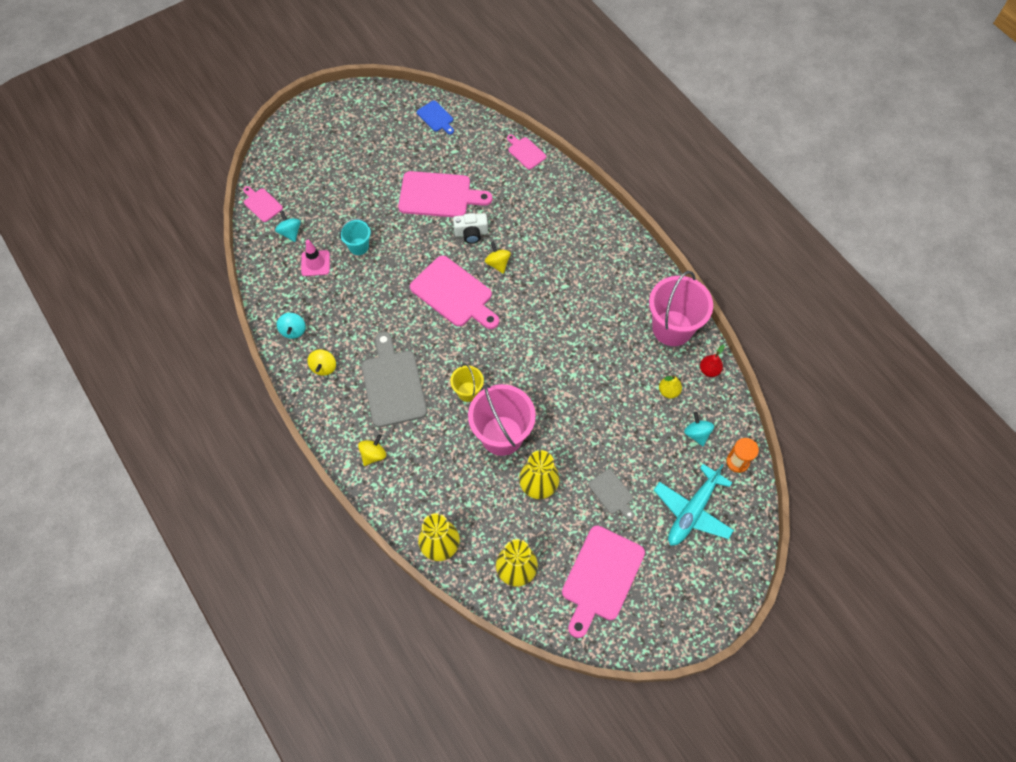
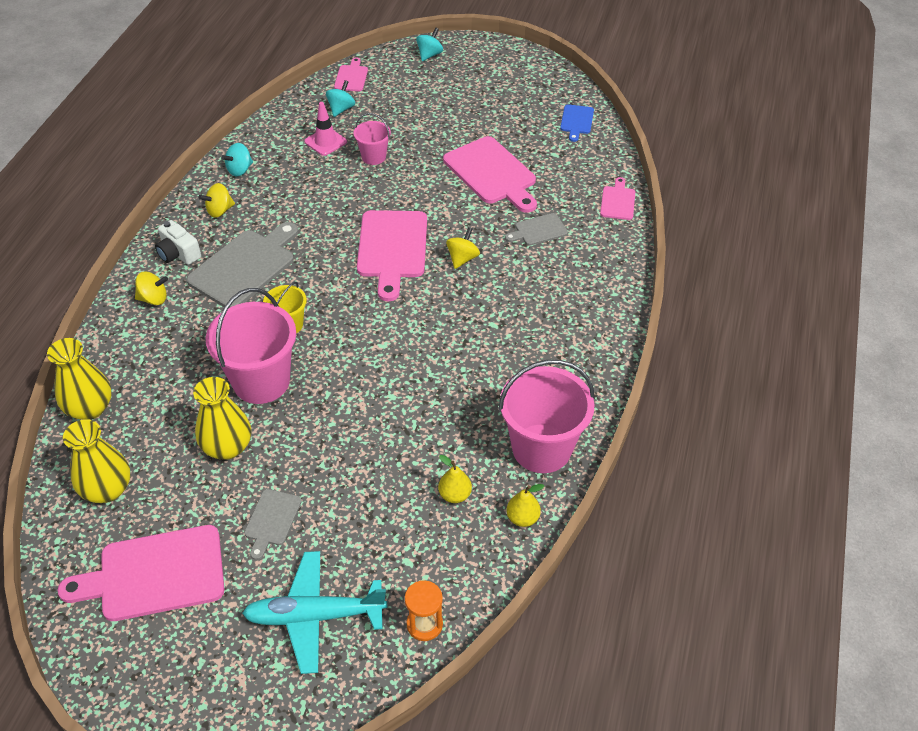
camera: 50 degrees right, 15 degrees down
(358, 246) = (373, 157): turquoise bucket -> pink bucket
(471, 233) = (475, 219): white camera -> white camera (178, 253)
(511, 208) = (538, 230): none -> grey cutting board
(696, 434) = (424, 557): turquoise spinning top -> turquoise spinning top (429, 55)
(709, 370) = (522, 518): red pear -> yellow pear

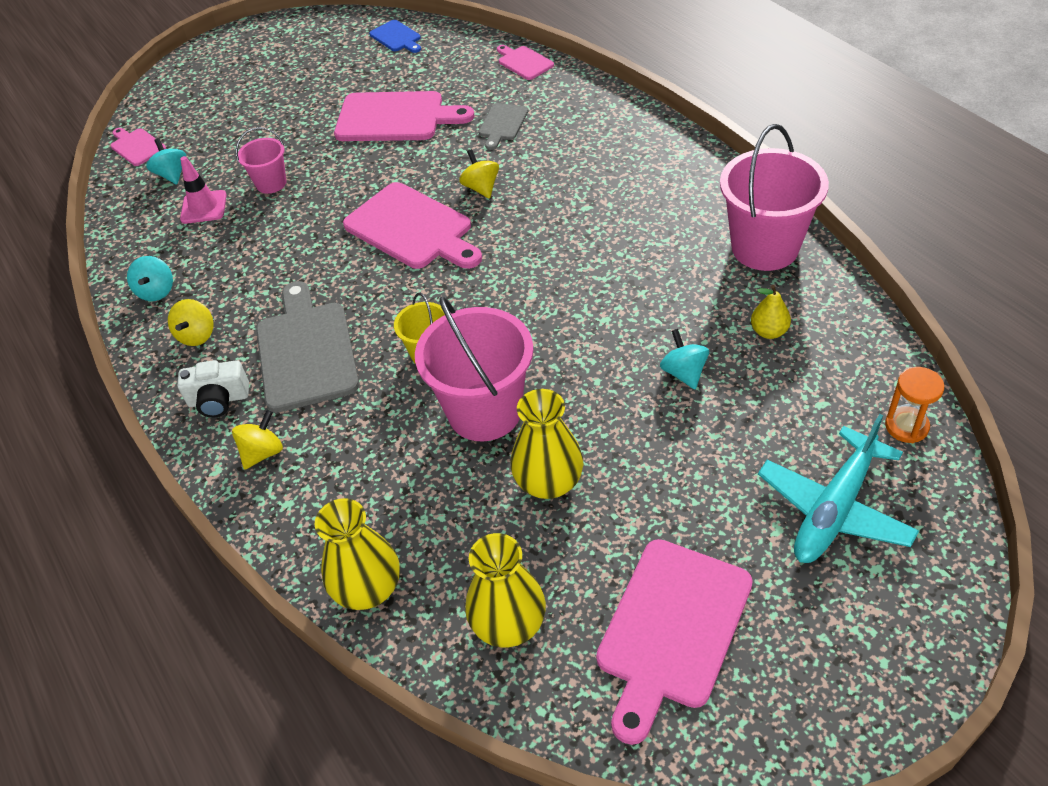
camera: 45 degrees left, 0 degrees up
(272, 520) = (682, 488): grey cutting board -> none
(429, 55) = (183, 81): turquoise spinning top -> turquoise spinning top (684, 373)
(522, 518) = (834, 298): yellow pear -> none

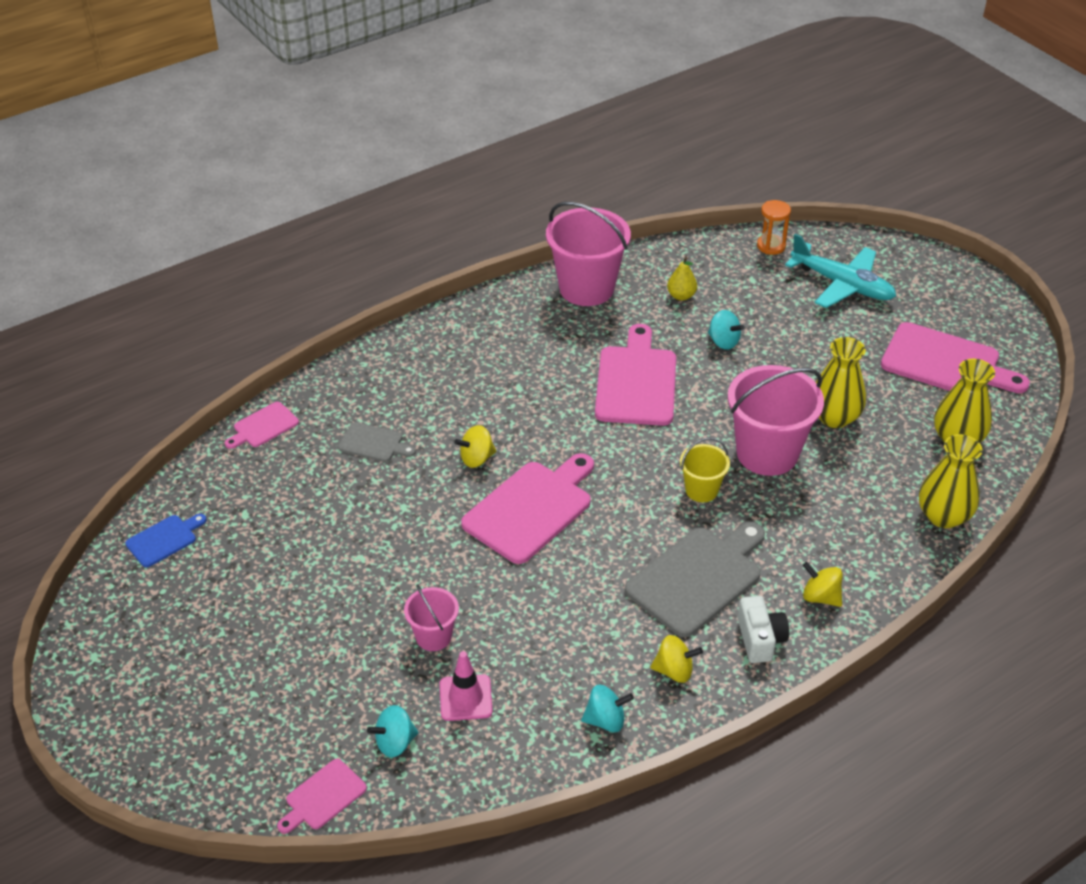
camera: 95 degrees left, 5 degrees down
(306, 351) = (698, 578): grey cutting board -> grey cutting board turned 150 degrees clockwise
(395, 117) = (336, 531): pink cutting board -> pink cutting board (636, 382)
(684, 373) = (723, 342): turquoise spinning top -> turquoise spinning top turned 120 degrees counterclockwise

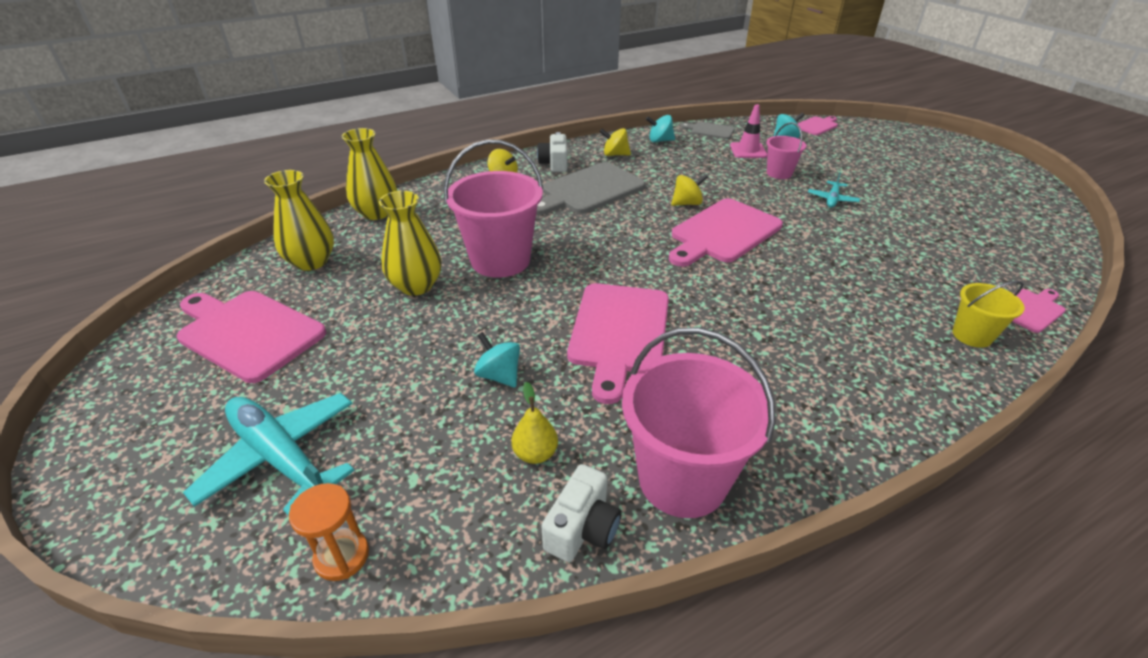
camera: 175 degrees left, 5 degrees down
(164, 539) = (1034, 228): blue cutting board -> none
(373, 443) = (896, 288): grey cutting board -> grey cutting board (710, 130)
(381, 580) = (832, 199): none -> turquoise plane
(476, 458) = (784, 270): yellow spinning top -> yellow spinning top (687, 203)
(644, 264) = (582, 528): none -> white camera
(701, 490) = (571, 237): yellow bucket -> yellow bucket (972, 335)

